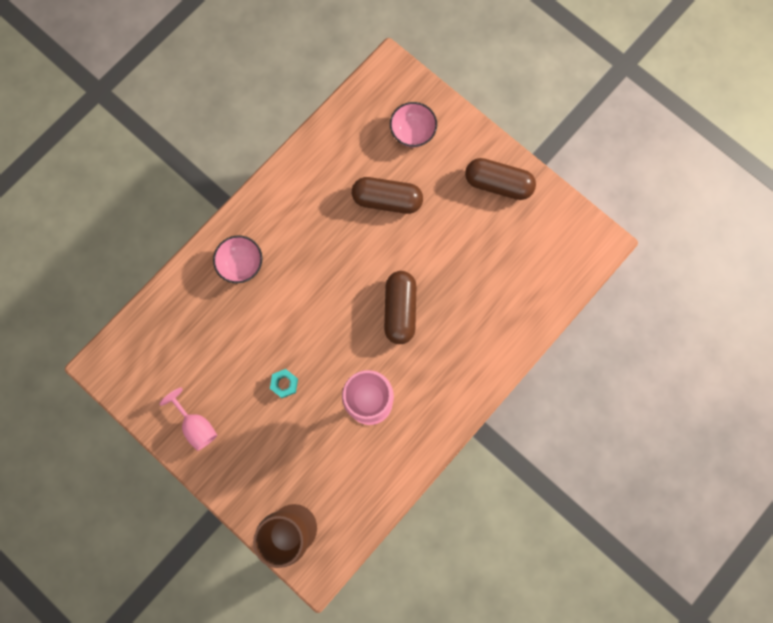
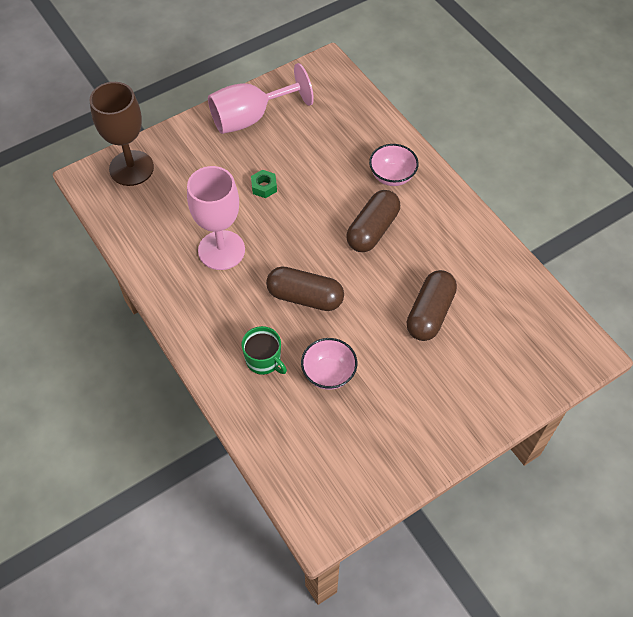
camera: 105 degrees right, 20 degrees down
(196, 425) = (250, 118): pink goblet -> pink goblet, size x1.74
(284, 384) = (264, 187): turquoise nut -> green nut
(412, 133) = (505, 357): pink bowl -> pink bowl (328, 373)
(473, 328) = (264, 360): none -> green mug
(498, 184) = (423, 431): brown capsule -> brown capsule (372, 230)

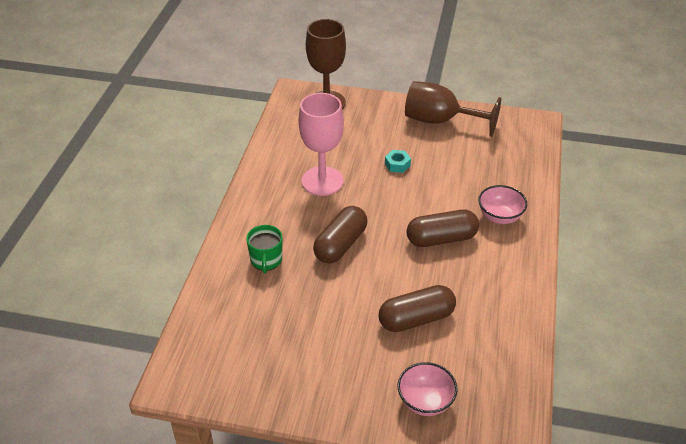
camera: 45 degrees right, 15 degrees down
(250, 118) = (440, 121): pink goblet -> brown goblet
(264, 187) = (397, 165): green nut -> turquoise nut
(305, 297) = (340, 244): brown capsule -> brown capsule turned 60 degrees clockwise
(328, 373) = (296, 300): pink bowl -> pink bowl (425, 401)

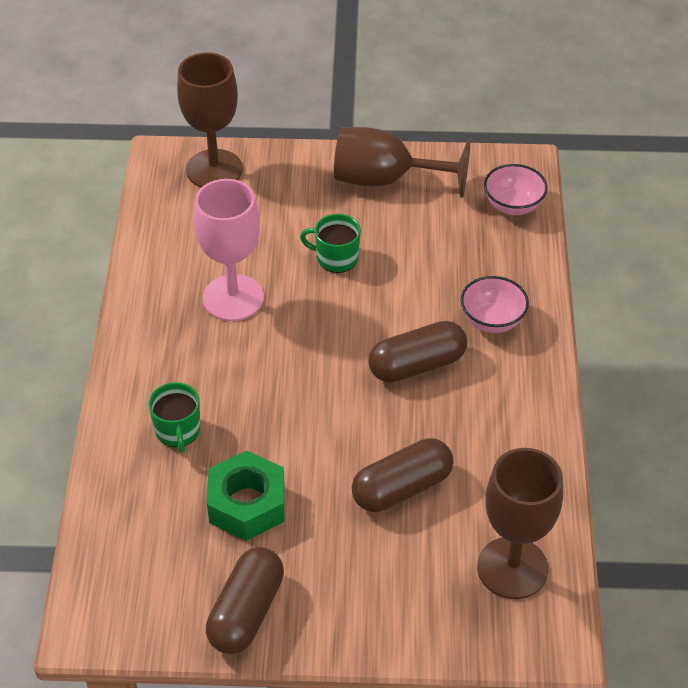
camera: 10 degrees left, 5 degrees up
(303, 314) = (247, 504): none -> green nut
(340, 244) = (278, 393): brown capsule -> brown capsule (246, 612)
(397, 165) = (336, 258): turquoise nut -> green mug
(425, 401) = (433, 602): pink bowl -> pink bowl (513, 206)
(488, 386) = (512, 568): none -> brown goblet

